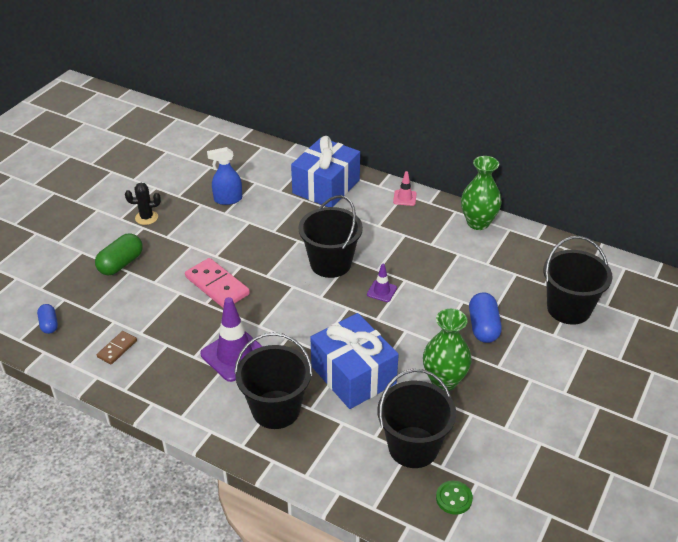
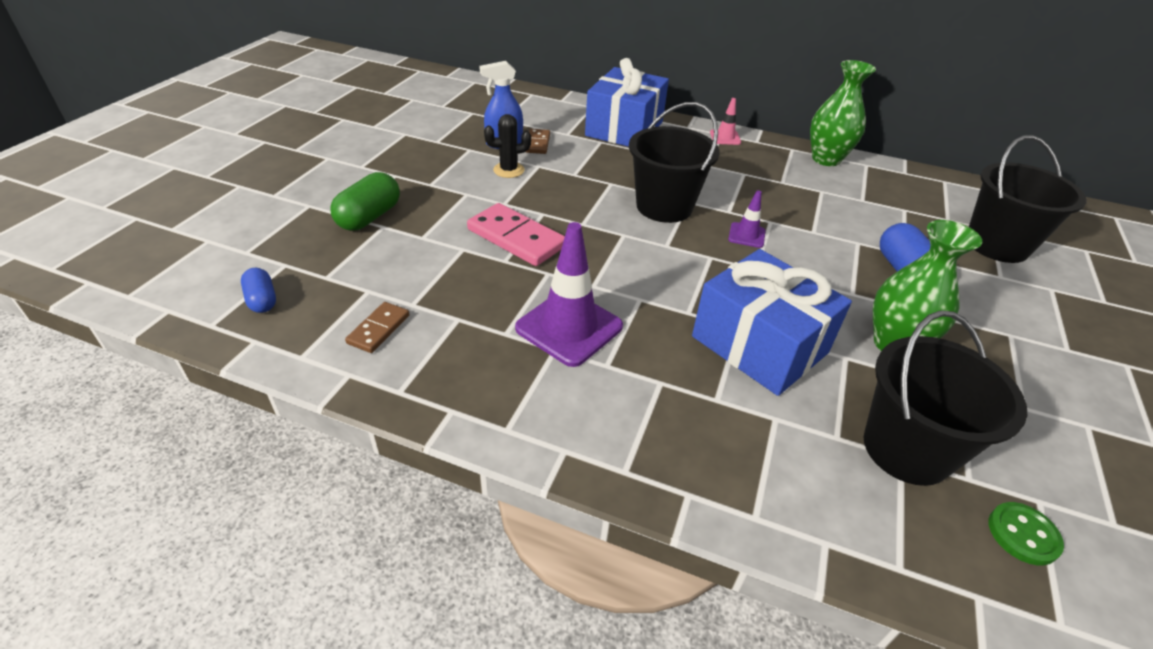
camera: 10 degrees left, 0 degrees up
(146, 218) = (398, 164): black cactus -> black cactus (509, 170)
(253, 200) = (537, 143): none -> brown domino
(276, 409) = (661, 405): black bucket -> none

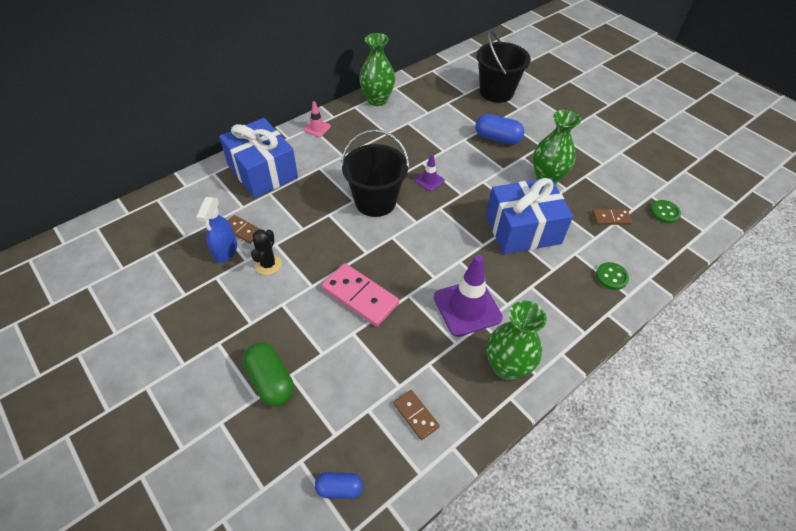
camera: 60 degrees left, 10 degrees up
(499, 393) = (507, 367): none -> green vase
(516, 238) = (360, 296): pink domino -> pink domino turned 60 degrees clockwise
(773, 481) = (611, 277): none -> green button
(906, 449) = (611, 218): black bucket -> brown domino

